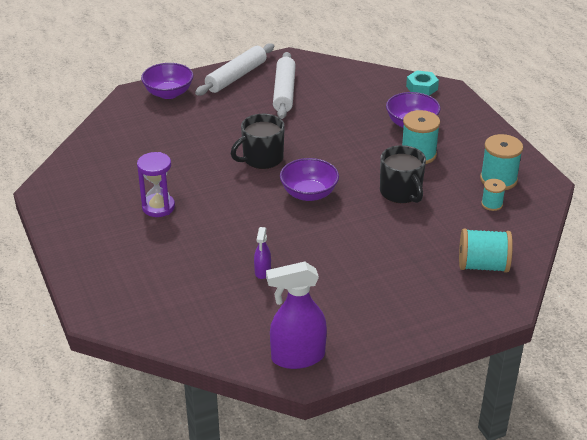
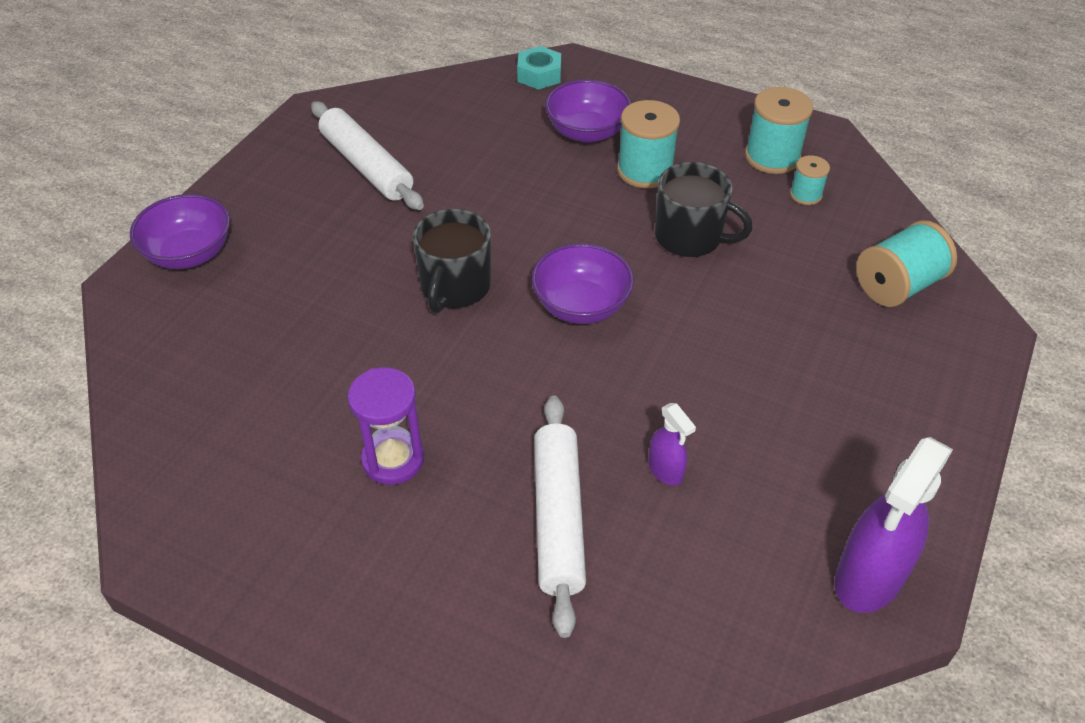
camera: 40 degrees left, 10 degrees up
(236, 77) = (268, 175): white rolling pin -> white rolling pin (559, 518)

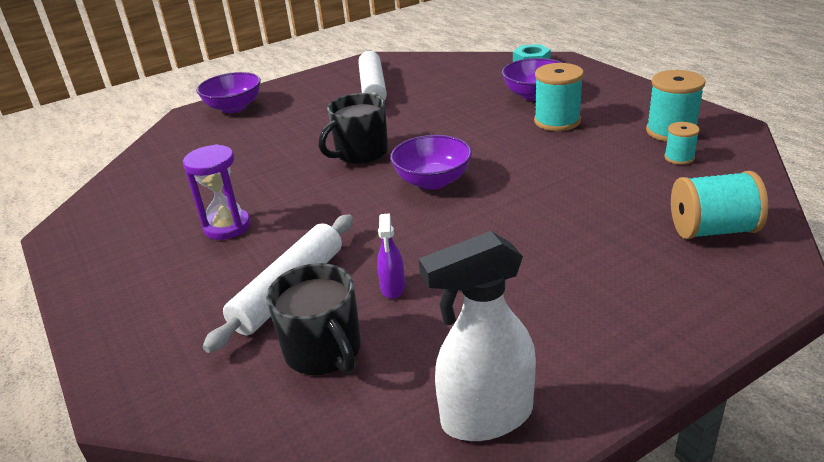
camera: 35 degrees right, 15 degrees down
(690, 237) = (554, 162): black mug -> black mug (324, 351)
(868, 578) = (486, 417): purple spray bottle -> white spray bottle

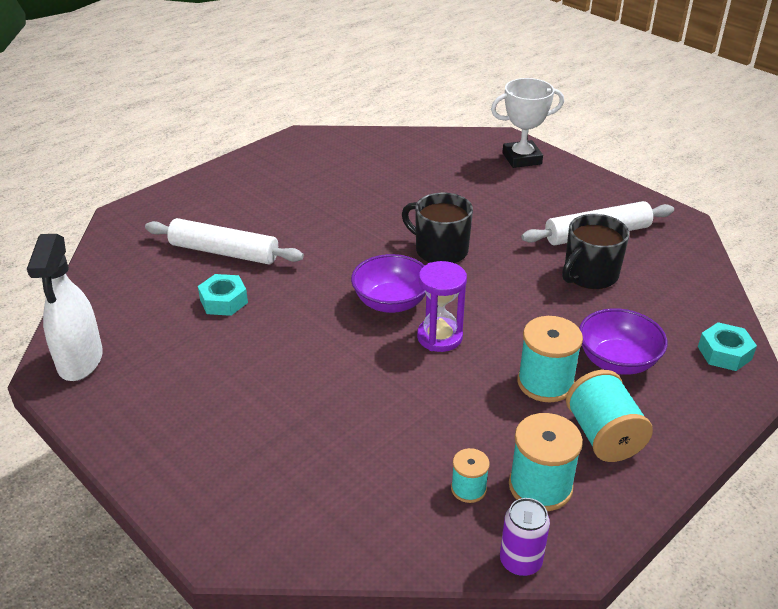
camera: 75 degrees right, 5 degrees up
(227, 227) = (308, 205): purple hourglass -> purple hourglass (439, 337)
(234, 107) = (522, 158): purple bowl -> white trophy
(324, 351) = (155, 281): black mug -> black mug (589, 275)
(393, 288) = (223, 301): purple spray bottle -> turquoise nut
(486, 417) = (80, 361): white spray bottle -> white spray bottle turned 150 degrees counterclockwise
(712, 230) = (310, 503): turquoise spool -> turquoise spool (603, 436)
(747, 143) = (520, 561): none -> purple can

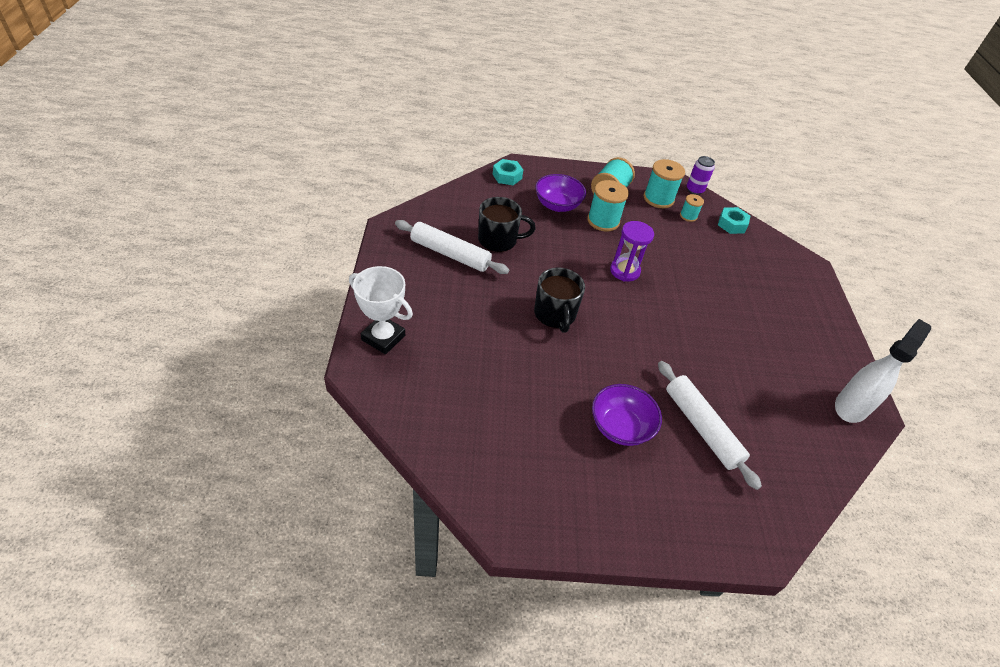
camera: 140 degrees left, 10 degrees up
(223, 301) = (731, 384): turquoise nut -> turquoise nut (731, 224)
(391, 302) = (627, 306): purple bowl -> purple bowl (620, 427)

